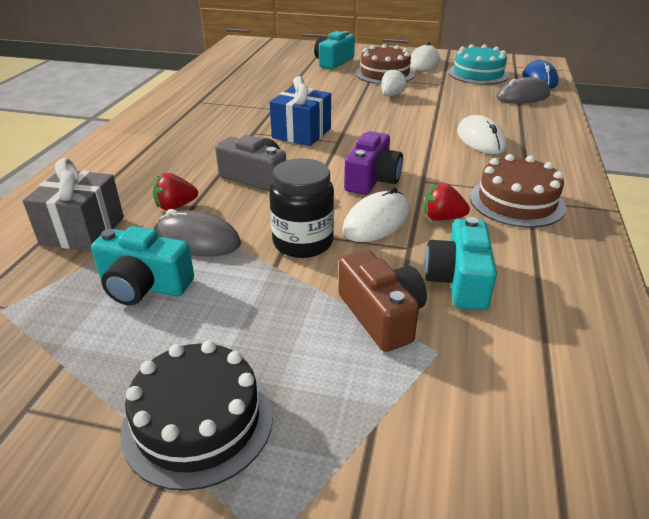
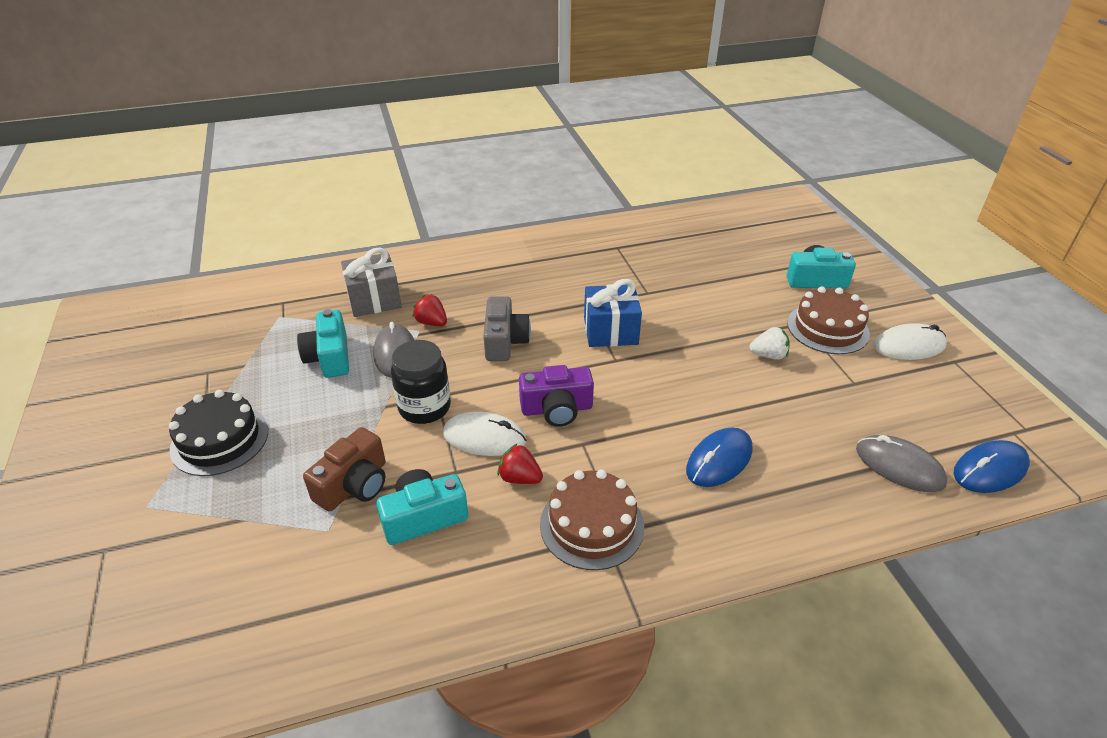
camera: 60 degrees right, 5 degrees up
(442, 218) = (519, 478): red strawberry -> red strawberry turned 45 degrees counterclockwise
(478, 74) = (931, 404): turquoise cake -> none
(480, 139) = (719, 460): white mouse -> blue mouse

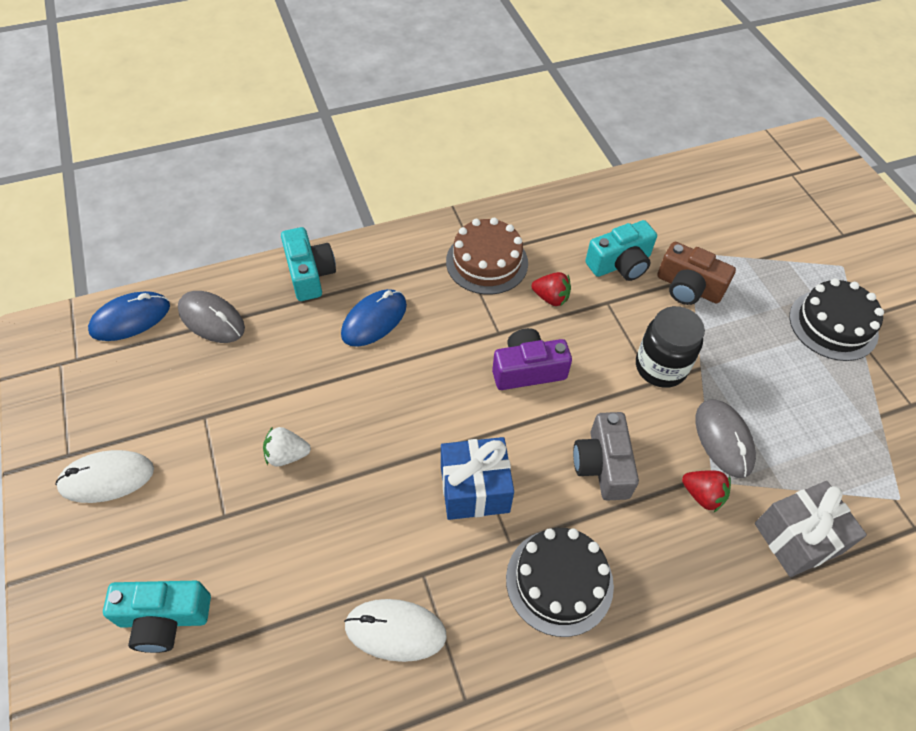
camera: 175 degrees right, 15 degrees up
(330, 357) = (794, 431): turquoise camera -> turquoise camera (309, 274)
(354, 485) = (688, 287): brown camera -> brown camera turned 90 degrees counterclockwise
(484, 437) = (592, 335): white mouse -> white mouse (395, 631)
(553, 286) = (559, 581): none -> black cake
(827, 328) = (194, 507): brown cake -> none

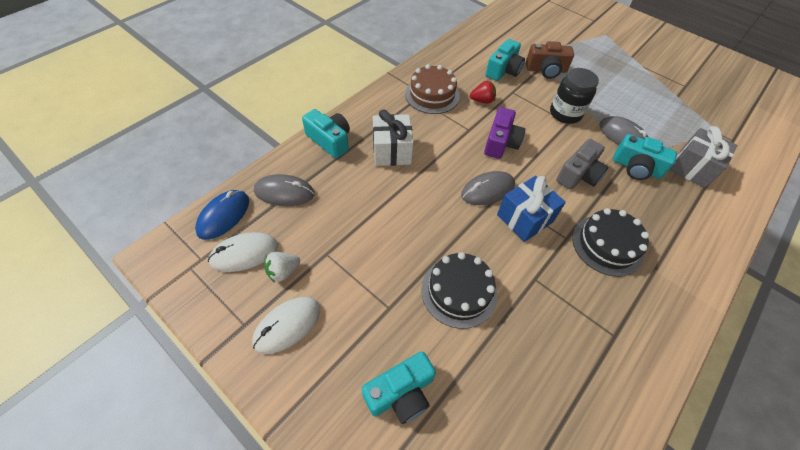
camera: 30 degrees left, 0 degrees up
(287, 455) = (400, 251): white strawberry -> white strawberry (283, 271)
(374, 320) = (392, 151): blue mouse -> white gift
(395, 631) = (546, 319): white mouse -> white mouse (244, 253)
(456, 428) = (487, 190): none -> grey mouse
(528, 370) = (500, 143): purple camera -> purple camera turned 150 degrees clockwise
(602, 465) = (578, 175): grey camera -> grey camera turned 105 degrees counterclockwise
(702, 495) = (636, 167): red strawberry -> turquoise camera
(833, 325) = (624, 63): black cake -> black cake (459, 291)

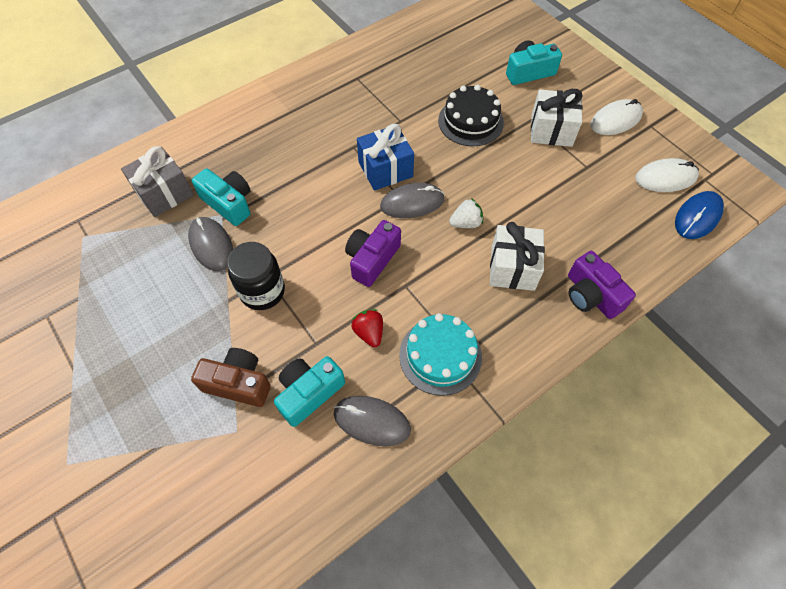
camera: 165 degrees left, 5 degrees up
(283, 271) = (626, 158): white strawberry -> white strawberry (466, 223)
(284, 192) = (638, 233): grey mouse -> grey mouse (372, 421)
(330, 140) = (591, 295): turquoise camera -> purple camera
(365, 295) = (551, 130): none -> white gift
(432, 95) = (440, 355): brown cake -> turquoise cake
(482, 101) = (369, 333): red strawberry -> red strawberry turned 60 degrees clockwise
(578, 175) = (301, 205): grey camera -> none
(607, 245) = (318, 135): black cake -> none

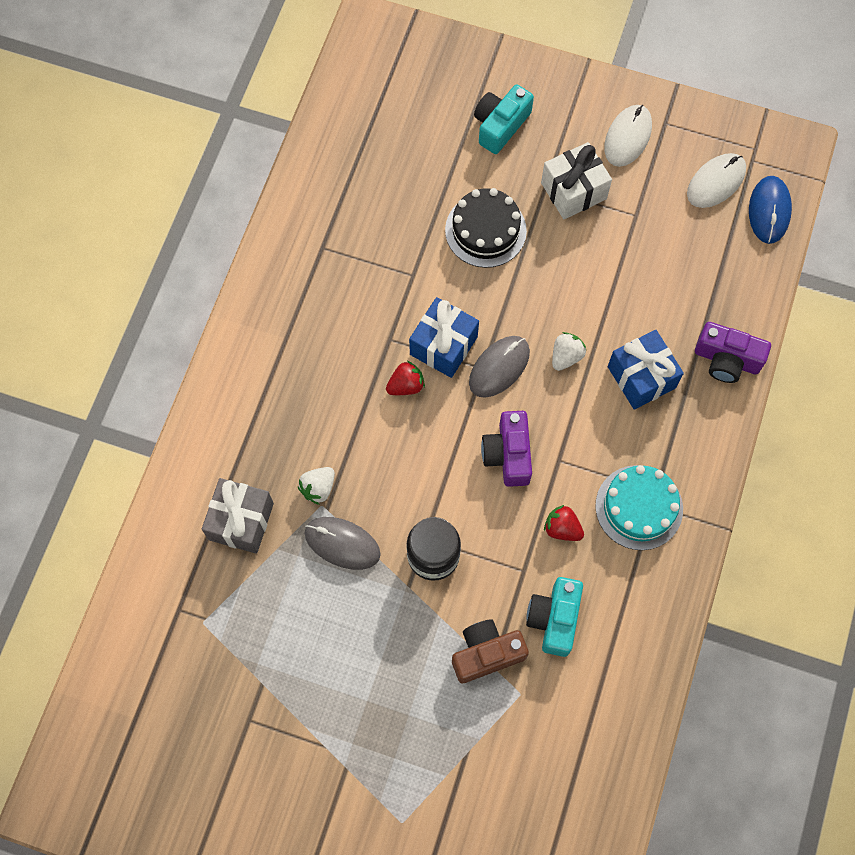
camera: 35 degrees left, 10 degrees up
(229, 203) = (318, 488): turquoise camera -> white strawberry
(340, 178) = (406, 385): none -> red strawberry
(372, 421) = (626, 605): grey mouse -> none
(512, 268) = (641, 377): white gift -> blue gift

